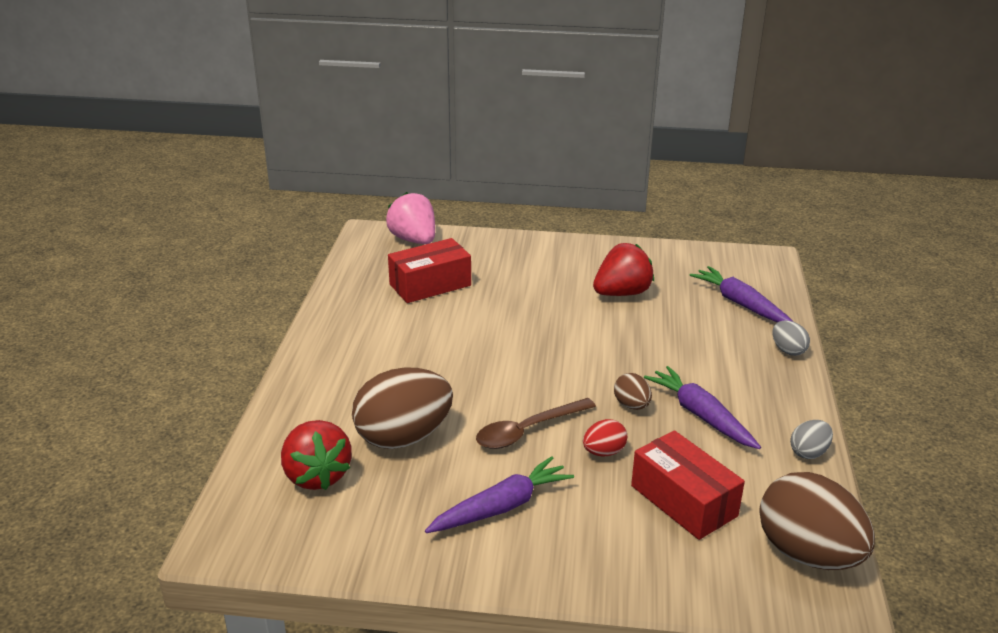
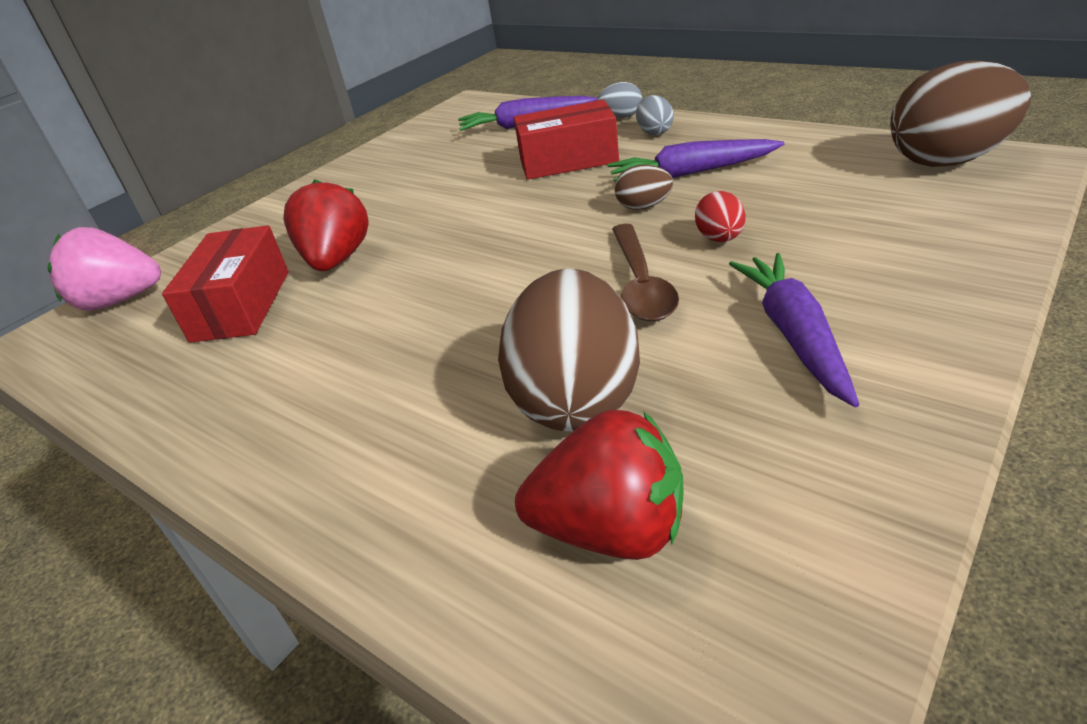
camera: 55 degrees left, 5 degrees up
(622, 293) = (434, 177): red strawberry -> red strawberry (337, 260)
(683, 501) = (836, 207): red box -> red box (568, 161)
(809, 452) = (787, 134): grey egg -> grey egg (654, 132)

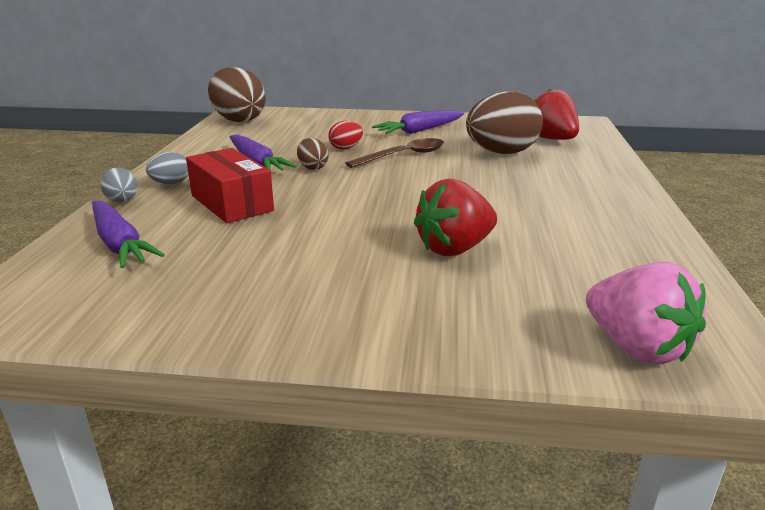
camera: 125 degrees left, 10 degrees down
(241, 305) = (551, 265): red box -> none

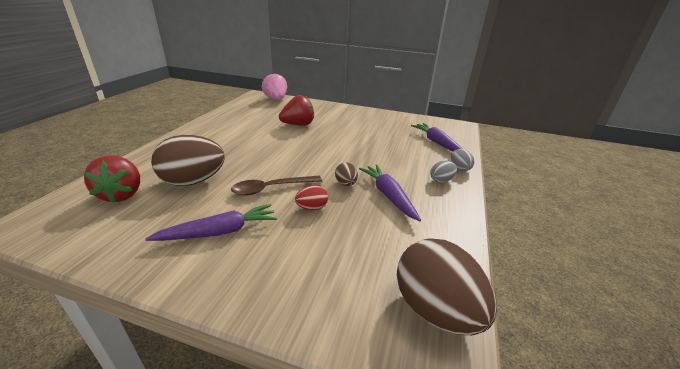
camera: 170 degrees left, 5 degrees up
(231, 203) = (395, 159): red box -> none

